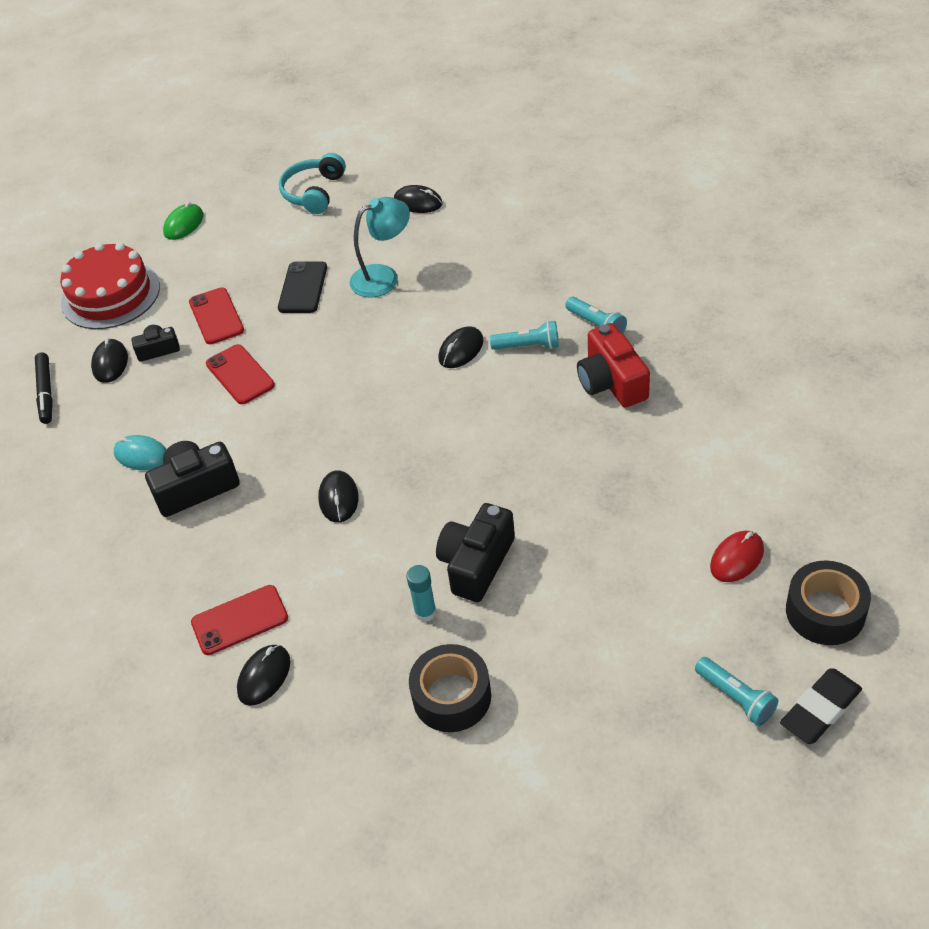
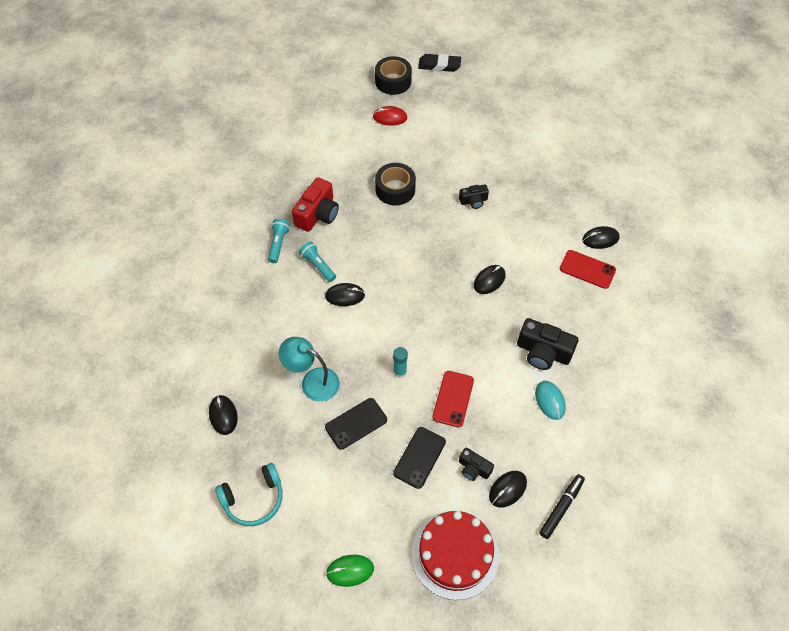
camera: 135 degrees left, 10 degrees up
(216, 316) = (419, 457): red phone -> black phone
(425, 612) = (514, 203): turquoise glue stick -> turquoise glue stick (400, 372)
(452, 696) = (542, 169): black tape -> black tape (395, 189)
(476, 563) = (473, 201): black camera -> black camera, size x0.57
(736, 698) = (457, 89): turquoise flashlight -> none

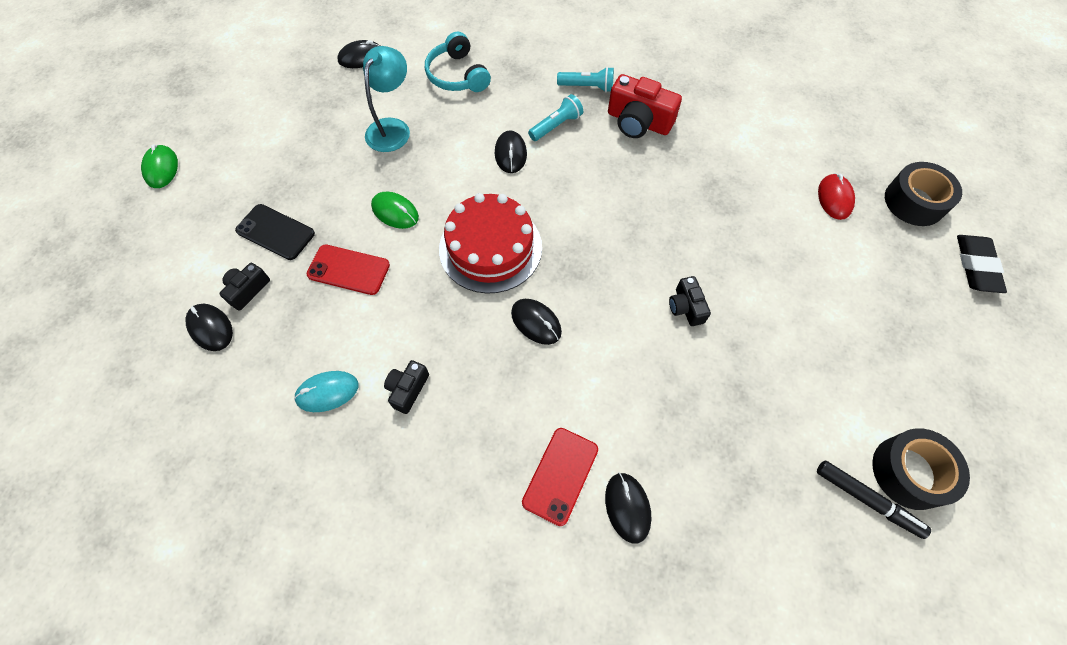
camera: 90 degrees right, 5 degrees up
(253, 499) = (262, 87): turquoise headphones -> turquoise headphones (457, 75)
(356, 423) = (331, 169): black phone -> none
(395, 189) = (693, 205): black tape -> black tape (909, 472)
(400, 372) = (395, 212): turquoise glue stick -> green mouse
(455, 554) = (147, 266): red cake -> red cake (490, 248)
(543, 352) = (408, 389): black camera -> black camera, size x0.57
(561, 507) = (168, 393): black marker -> black marker (867, 500)

